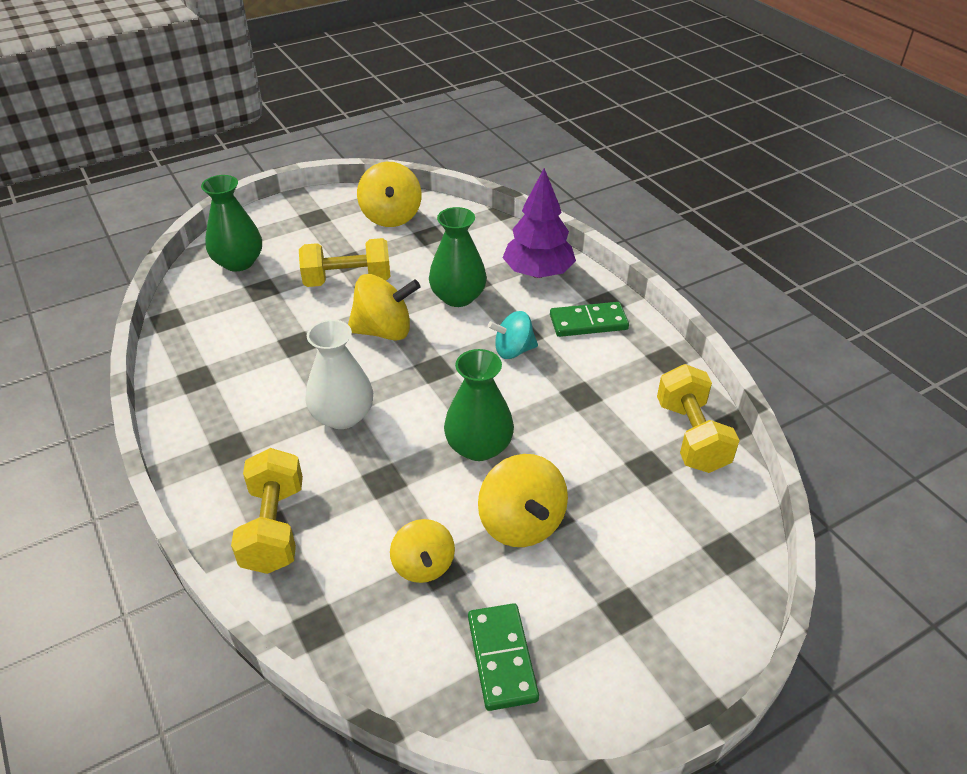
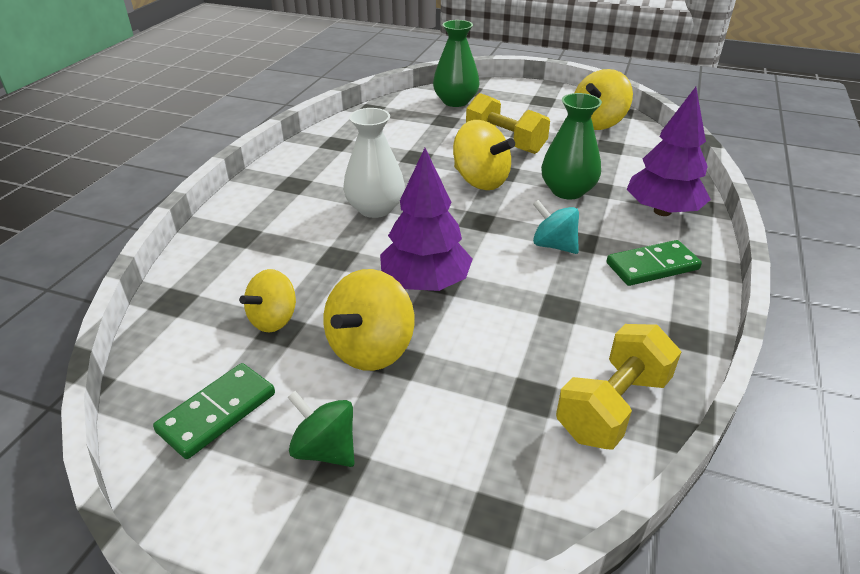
camera: 50 degrees right, 5 degrees down
(274, 527) = (243, 236): yellow dumbbell -> none
(479, 446) = (425, 283): green vase -> purple tree
(588, 322) = (652, 266): green domino -> green domino turned 60 degrees counterclockwise
(600, 608) = (325, 449): none -> green spinning top

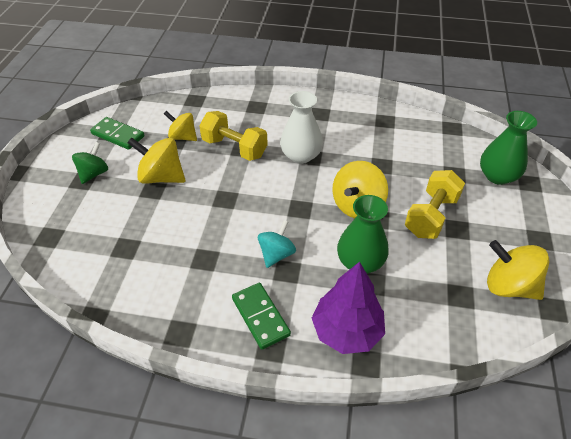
camera: 80 degrees right, 10 degrees up
(425, 283) = (222, 191): purple tree -> none
(613, 406) = (115, 285): yellow dumbbell -> yellow dumbbell (234, 148)

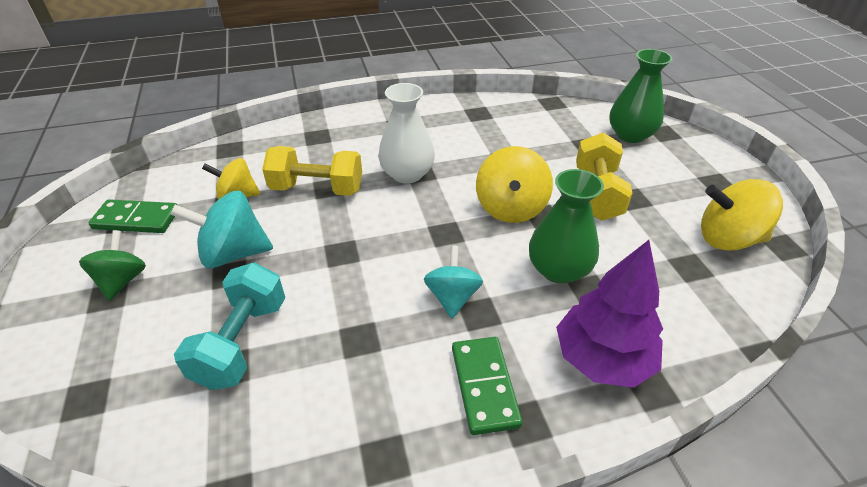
camera: 25 degrees left, 5 degrees down
(139, 235) = (242, 342): none -> turquoise dumbbell
(161, 177) = (233, 253): yellow spinning top -> turquoise spinning top
(260, 317) = (484, 386): green domino -> green domino turned 45 degrees clockwise

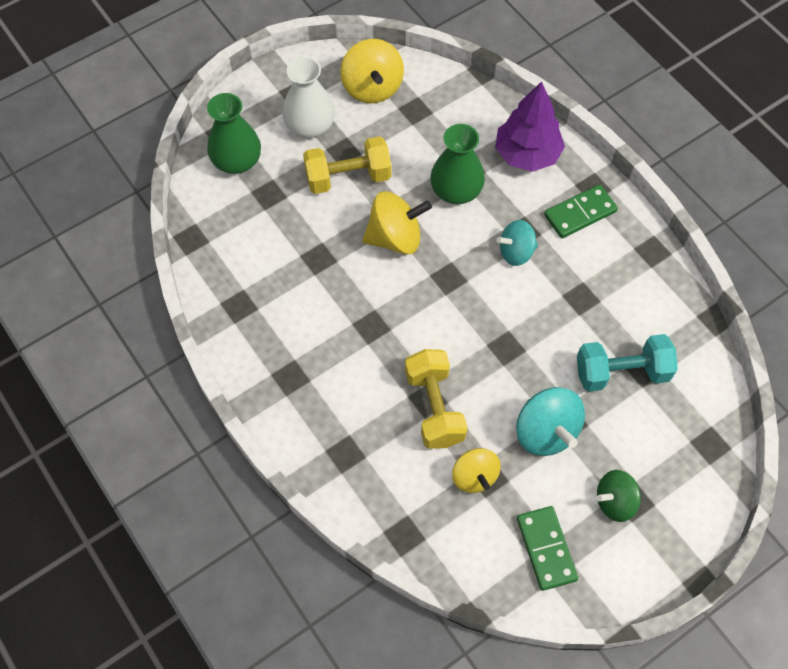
camera: 110 degrees left, 20 degrees up
(407, 174) = (379, 336): white vase -> white vase (310, 126)

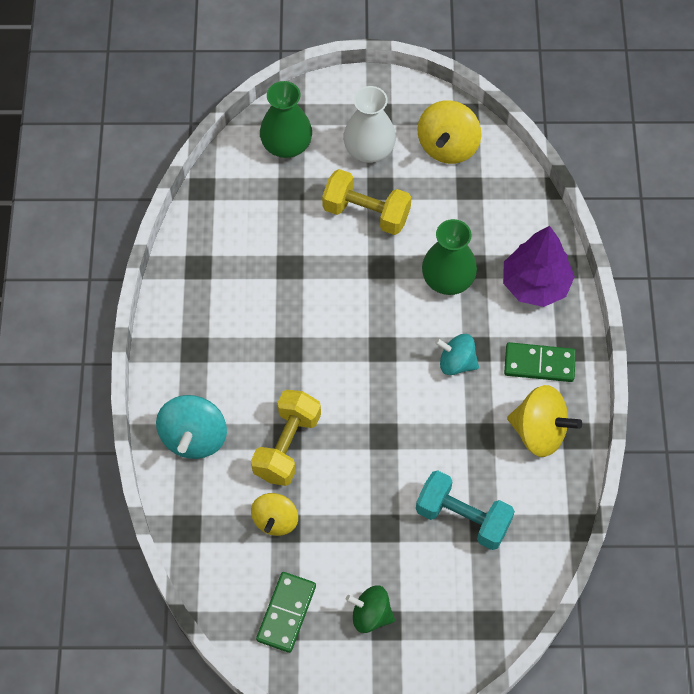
camera: 35 degrees right, 0 degrees up
(395, 238) = (365, 288): yellow spinning top -> yellow spinning top (539, 432)
(546, 432) = (360, 524): turquoise spinning top -> turquoise spinning top (194, 437)

